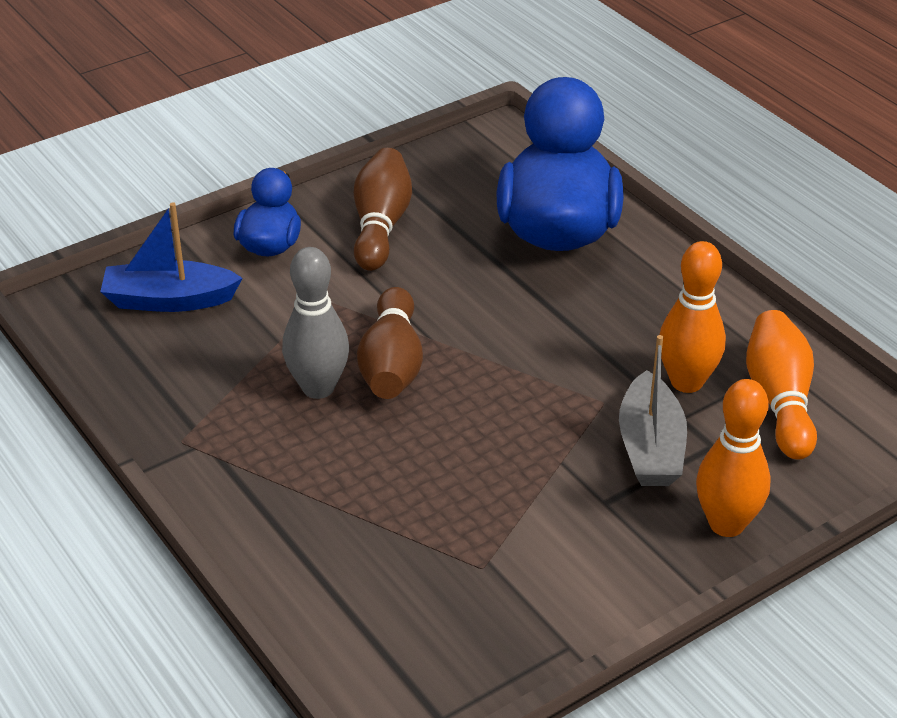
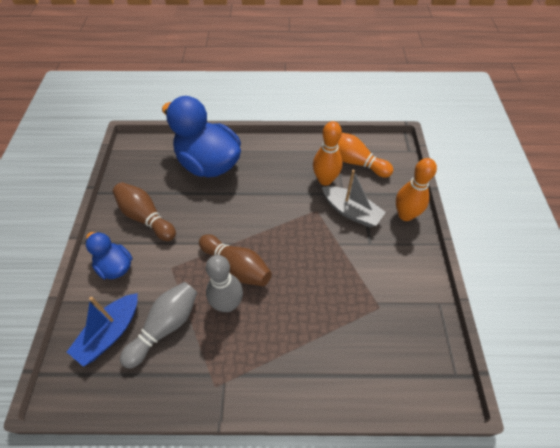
camera: 55 degrees left, 15 degrees up
(225, 345) = (166, 326): none -> grey bowling pin

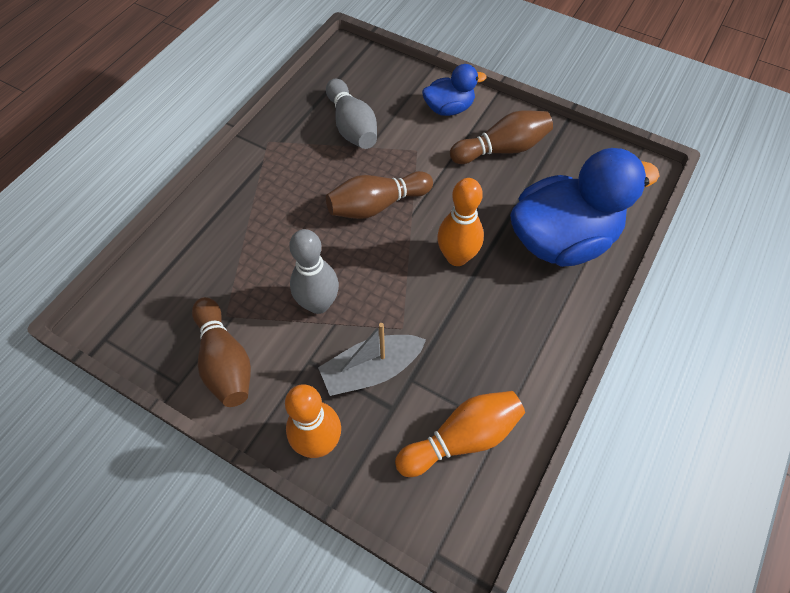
camera: 120 degrees right, 5 degrees up
(110, 333) = (375, 88): blue boat -> none
(227, 304) = (339, 180): grey bowling pin -> grey bowling pin (318, 304)
(325, 180) = (449, 371): orange bowling pin -> orange bowling pin (457, 257)
(406, 287) = (225, 361): none -> brown bowling pin

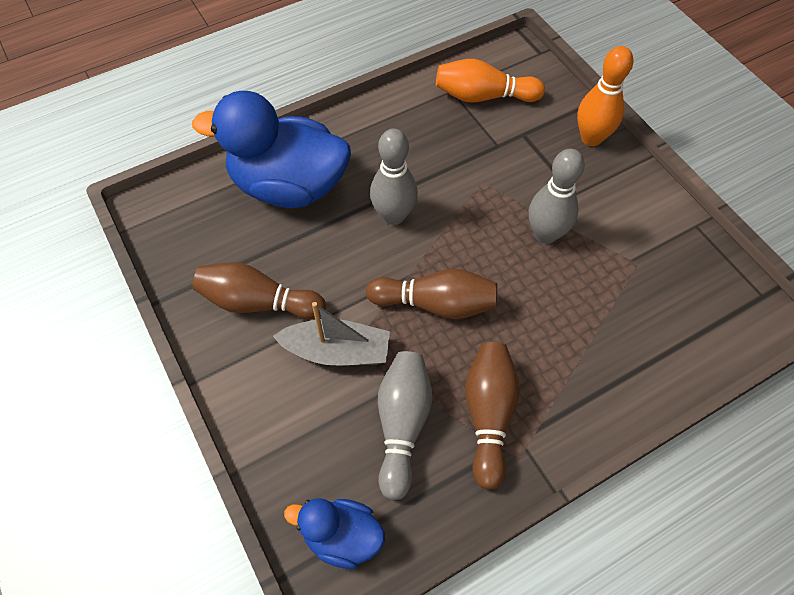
camera: 150 degrees left, 0 degrees up
(225, 361) = (649, 225): brown bowling pin -> brown bowling pin (488, 415)
(371, 370) = (525, 164): grey boat -> grey boat (337, 351)
(449, 108) = (269, 389): blue duck -> blue duck (342, 537)
(457, 257) = (394, 216): orange bowling pin -> grey bowling pin

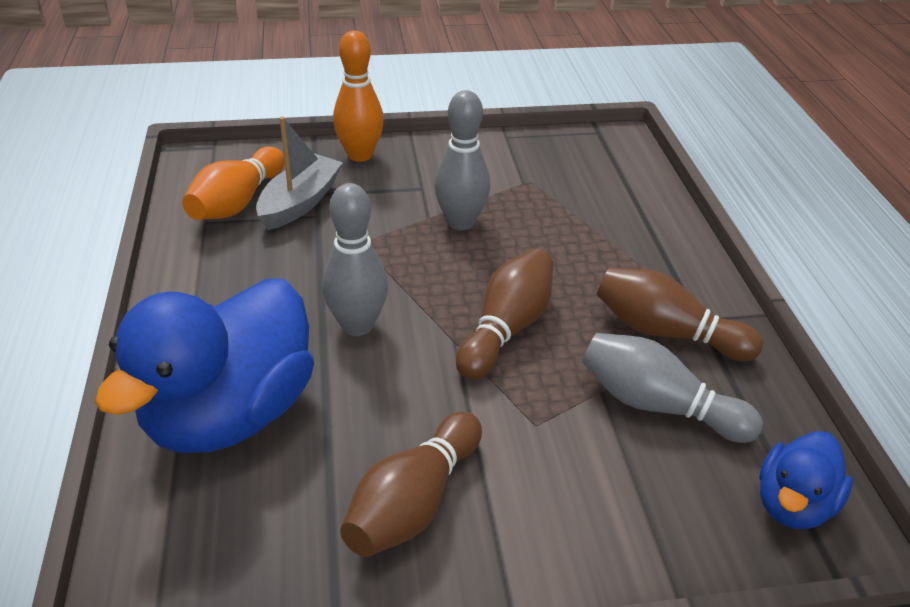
camera: 70 degrees left, 20 degrees down
(337, 351) = (533, 437): grey boat -> grey boat (300, 202)

